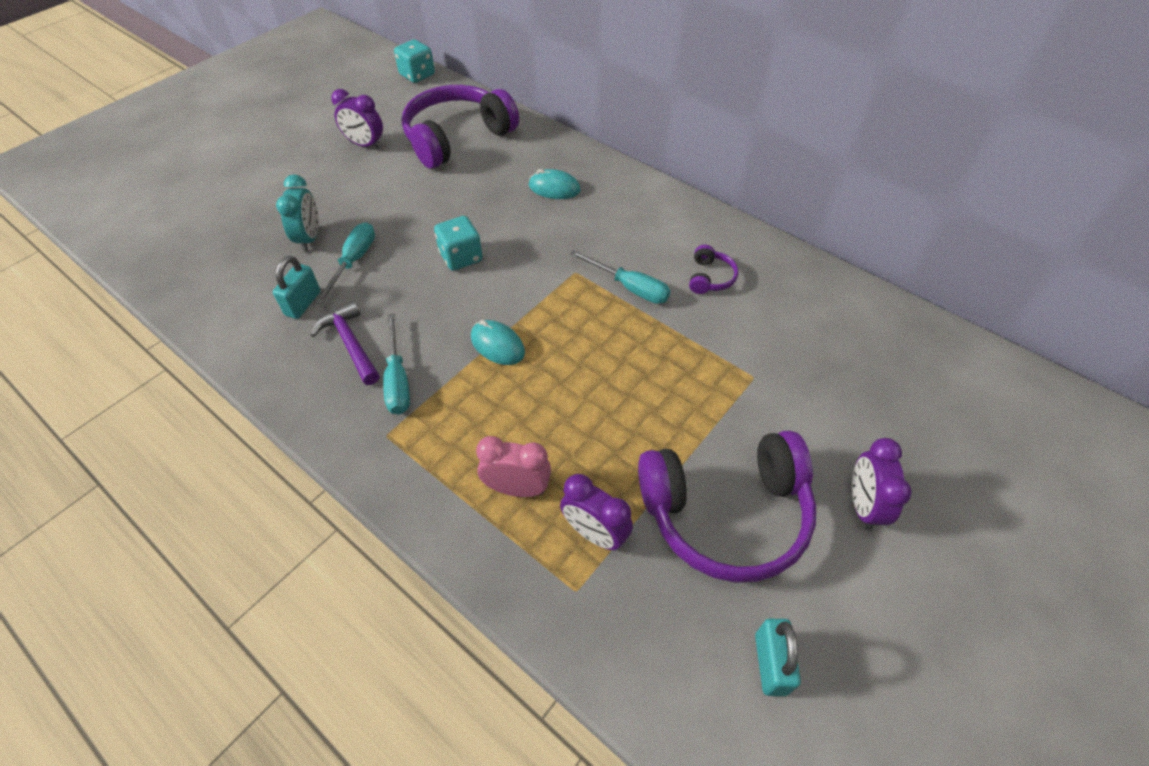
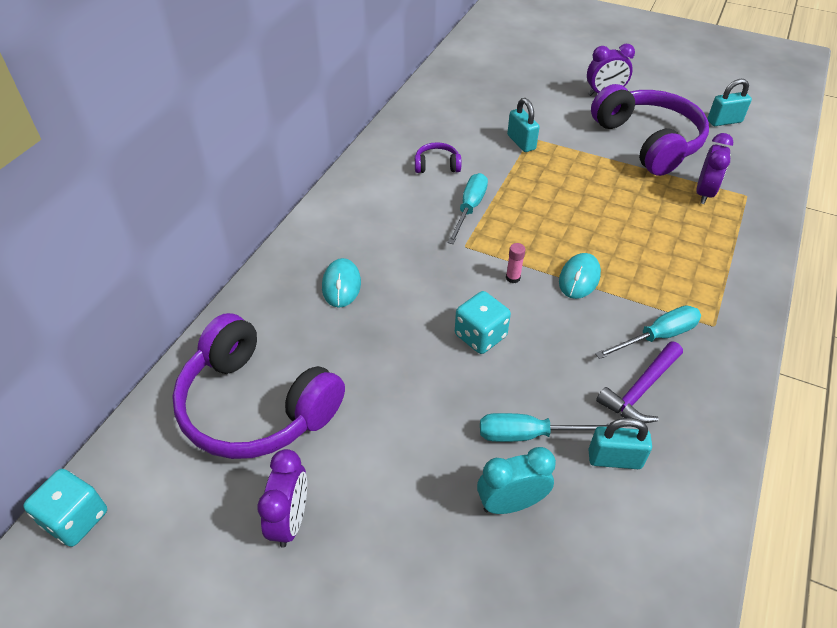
camera: 105 degrees left, 5 degrees down
(517, 488) = (701, 236): pink clock -> none
(519, 295) = (513, 278): none -> pink glue stick
(744, 364) = (521, 142): none -> turquoise padlock

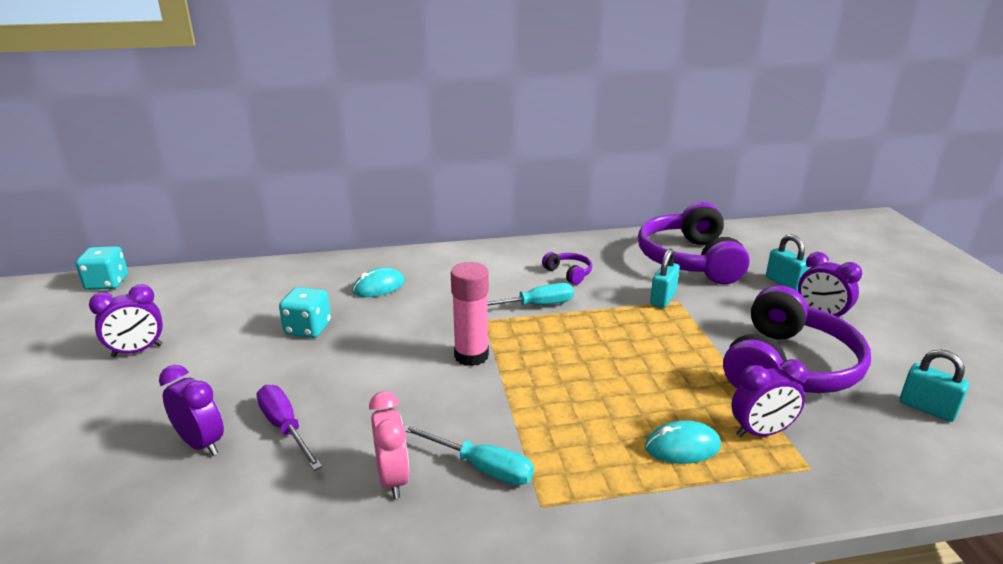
camera: 55 degrees right, 20 degrees down
(256, 405) = (232, 301): purple headphones -> purple headphones (689, 260)
(480, 336) = (382, 364): turquoise dice -> turquoise dice (308, 328)
(511, 503) = (201, 443): turquoise clock -> purple clock
(513, 278) = (471, 356): pink glue stick -> pink glue stick, size x2.23
(529, 434) = (285, 428): turquoise screwdriver -> purple screwdriver
(579, 278) = (512, 391): turquoise mouse -> turquoise mouse (682, 447)
(614, 459) = (288, 489): turquoise padlock -> turquoise padlock (784, 283)
(640, 390) = (393, 479): purple hammer -> pink clock

